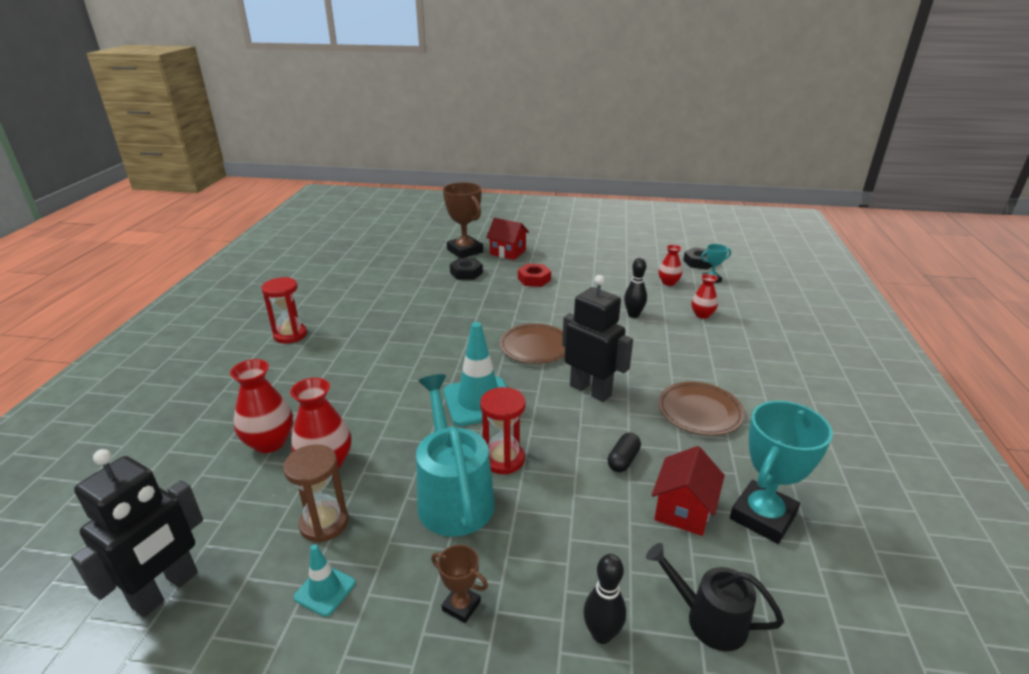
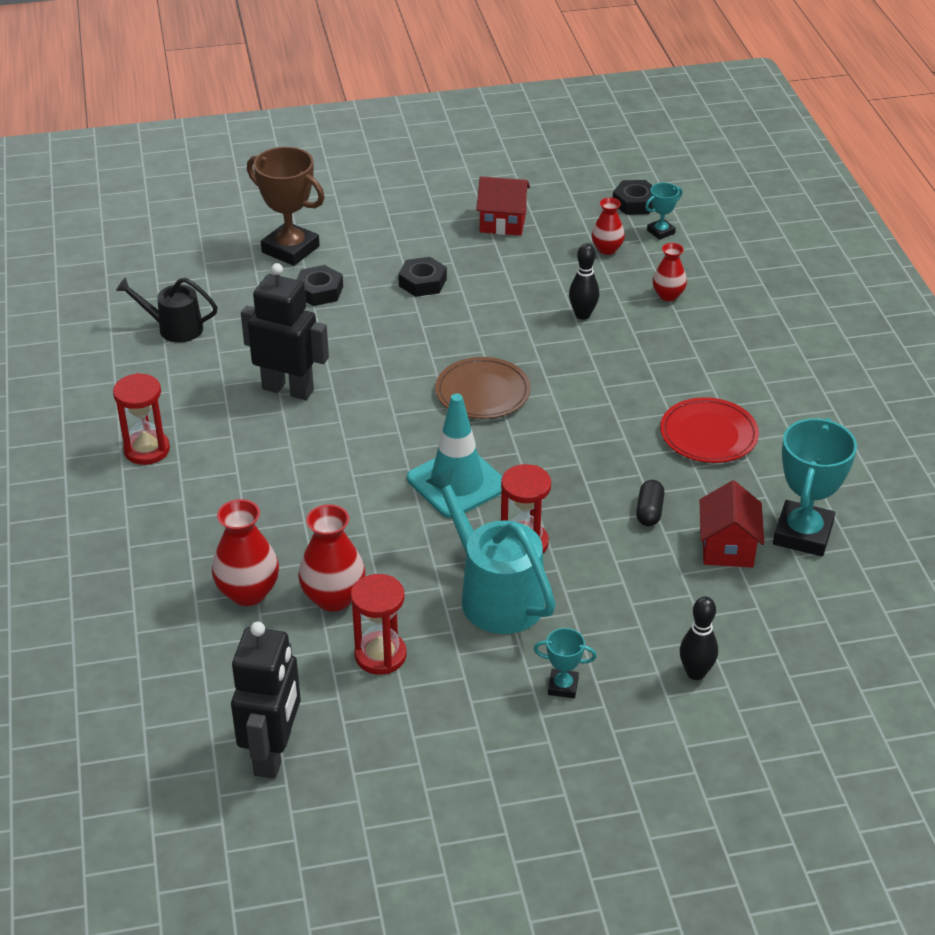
camera: 20 degrees left, 10 degrees up
(324, 523) = (380, 655): brown hourglass -> red hourglass
(325, 590) = (428, 710): turquoise traffic cone -> none
(461, 606) = (563, 686): brown trophy -> turquoise trophy
(508, 252) = (356, 239): red house -> red house (503, 223)
(534, 279) = (422, 282): red nut -> black nut
(590, 390) = (578, 437): black robot -> black robot (288, 389)
(699, 412) = (708, 435): brown plate -> red plate
(709, 619) = (780, 636): black watering can -> black watering can (174, 328)

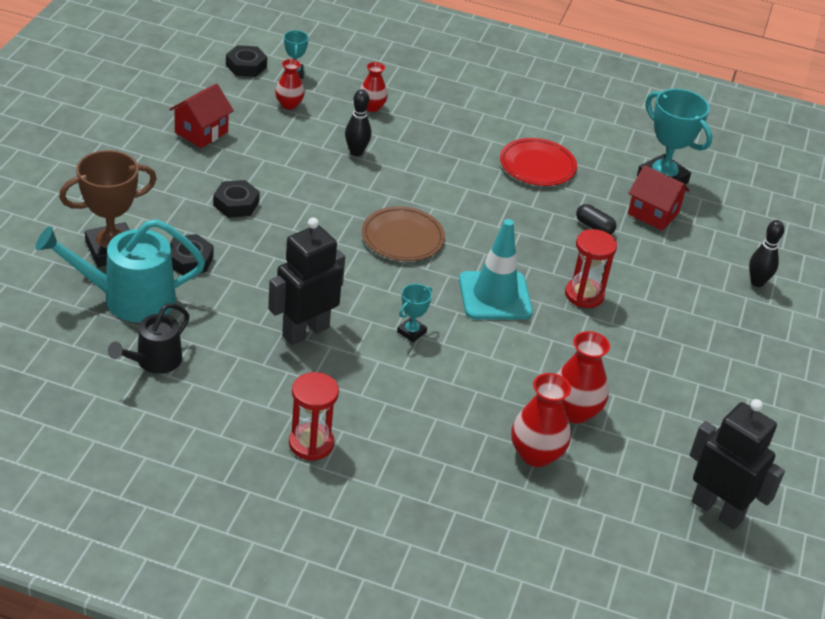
camera: 65 degrees left, 0 degrees up
(380, 655) = (651, 414): red hourglass -> none
(495, 595) = (627, 332): turquoise watering can -> turquoise watering can (129, 299)
(563, 686) = (735, 343): turquoise trophy -> turquoise trophy (411, 332)

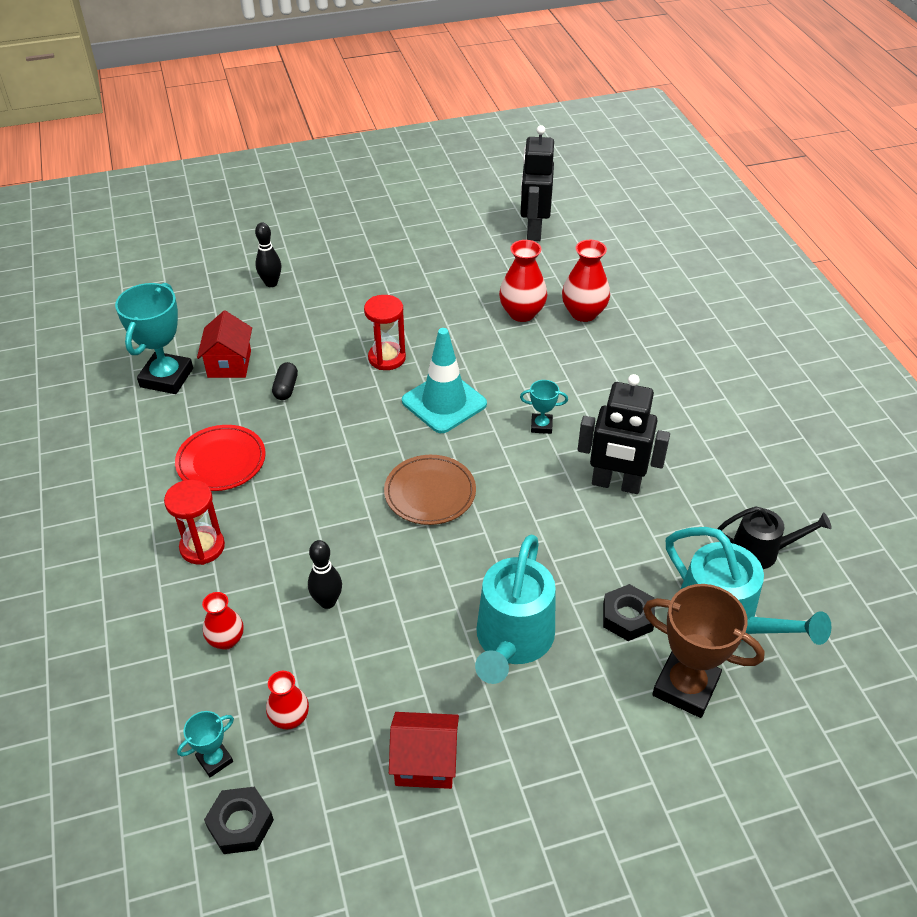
camera: 120 degrees left, 5 degrees up
(236, 204) = (512, 640): black nut -> turquoise watering can
(311, 443) = (714, 415): red hourglass -> red hourglass (202, 547)

